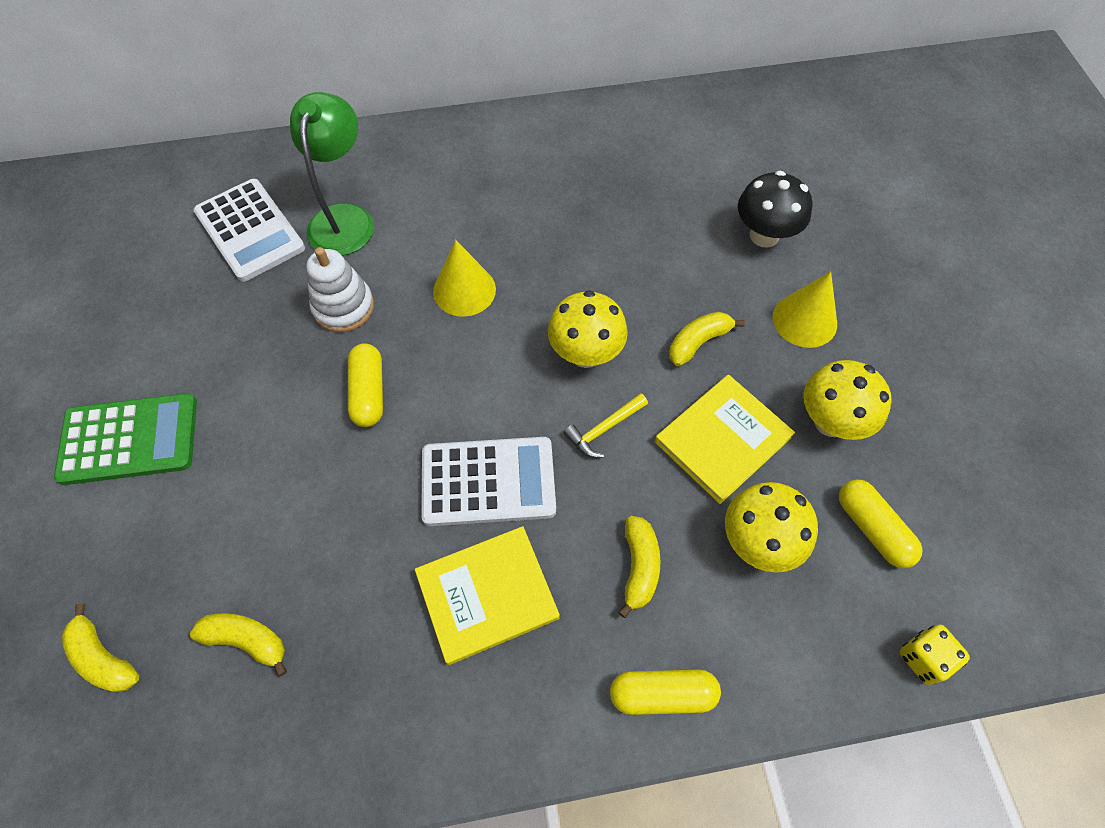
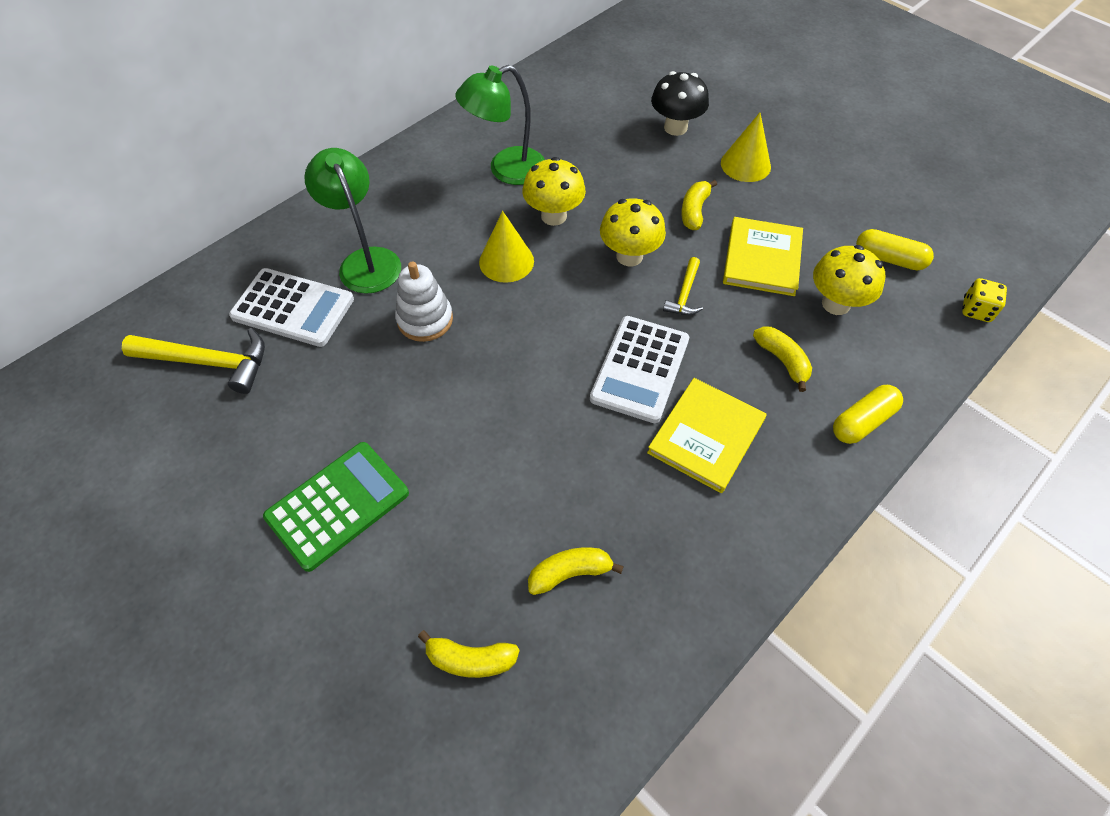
camera: 35 degrees left, 5 degrees down
(148, 243) = (209, 362): none -> yellow hammer
(368, 392) = (500, 364): yellow capsule -> none
(488, 481) = (640, 369): white calculator -> white calculator turned 150 degrees clockwise
(548, 192) = (506, 170): none -> green lamp
(830, 421) = (813, 214): yellow mushroom -> yellow mushroom (554, 216)

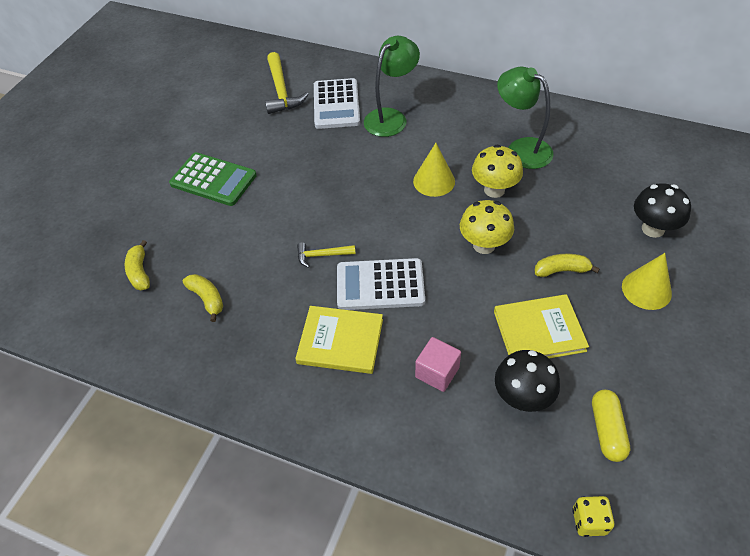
camera: 70 degrees right, 5 degrees down
(425, 320) = (360, 162): white stacking toy -> none
(684, 294) = (467, 290): yellow hammer -> yellow hammer (322, 255)
(782, 360) = (437, 372): yellow banana -> pink cube
(836, 304) = (522, 397): yellow mushroom -> black mushroom
(862, 421) = (404, 444): yellow capsule -> none

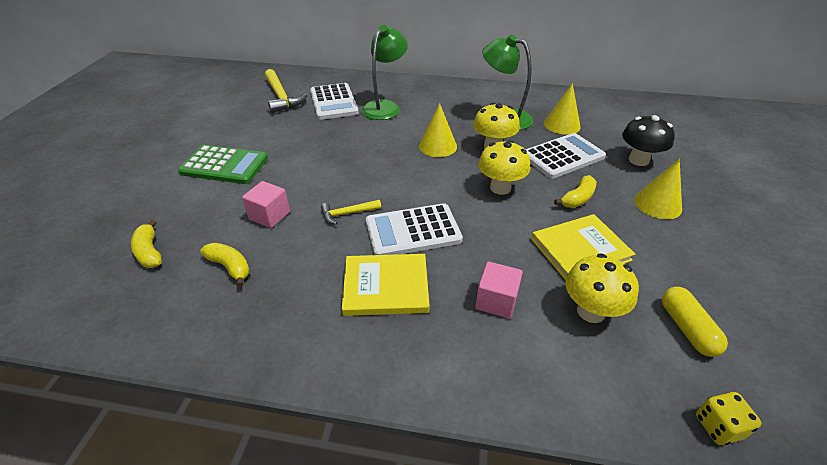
camera: 15 degrees left, 10 degrees down
(249, 247) = (270, 215): none -> pink cube
(522, 397) = (591, 311): black mushroom -> yellow mushroom
(561, 270) = (577, 198): yellow banana -> yellow banana turned 150 degrees clockwise
(567, 212) = (562, 156): none -> white calculator
(584, 167) = (562, 125): none -> yellow cone

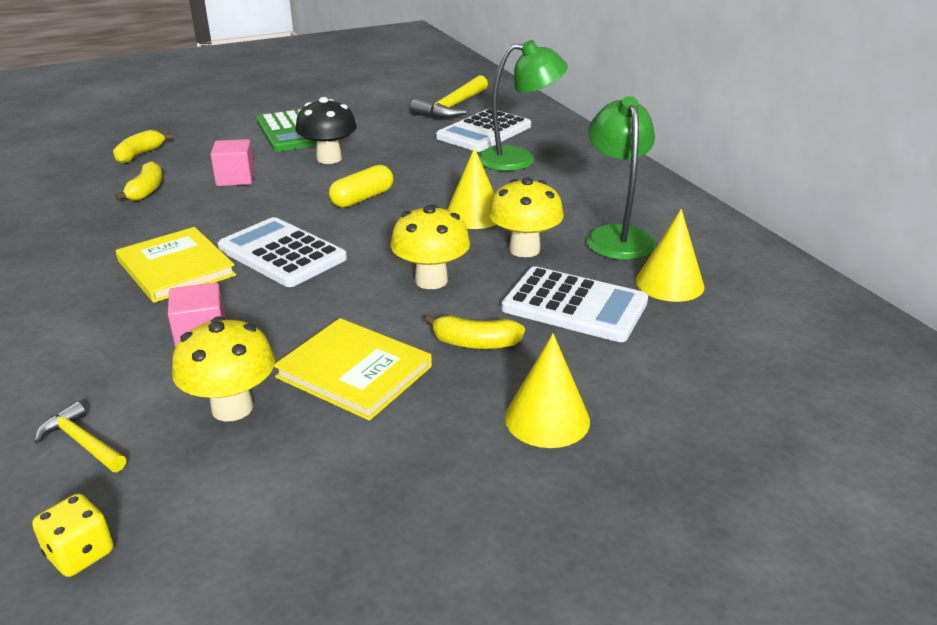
camera: 55 degrees right, 10 degrees down
(347, 213) = (277, 211): yellow hammer -> yellow hammer (82, 442)
(638, 160) = (662, 375): black mushroom -> black mushroom (329, 158)
(687, 328) = (255, 498): yellow capsule -> yellow capsule (362, 198)

